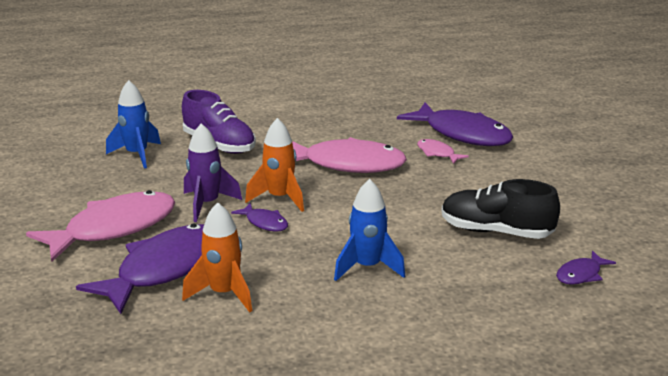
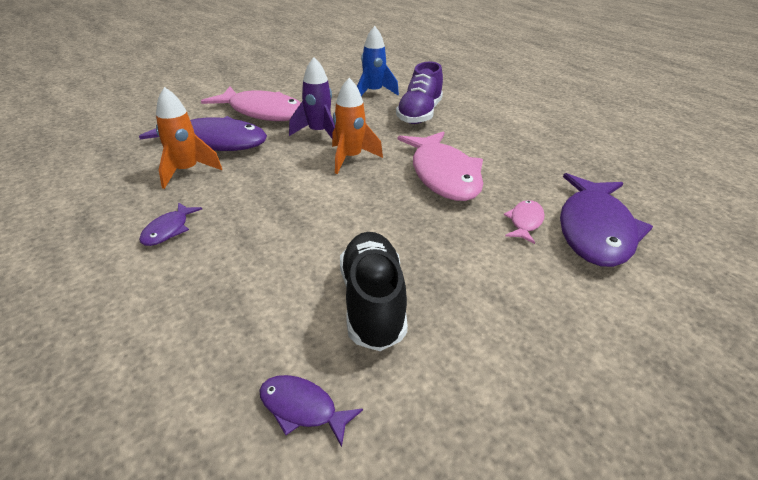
camera: 65 degrees right, 10 degrees up
(265, 223) = (304, 162): purple fish -> purple fish (168, 230)
(367, 267) = (252, 228): blue rocket -> none

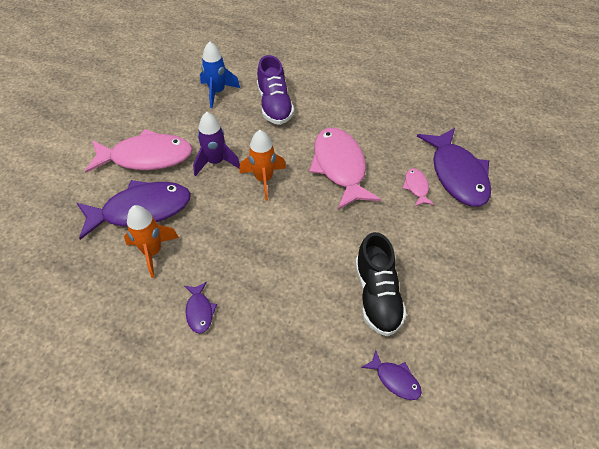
camera: 30 degrees left, 15 degrees up
(302, 408) = (395, 379): purple fish -> purple fish turned 135 degrees counterclockwise
(372, 302) = (377, 296): black shoe -> black shoe turned 150 degrees counterclockwise
(443, 175) = (340, 167): pink fish -> pink fish turned 150 degrees counterclockwise

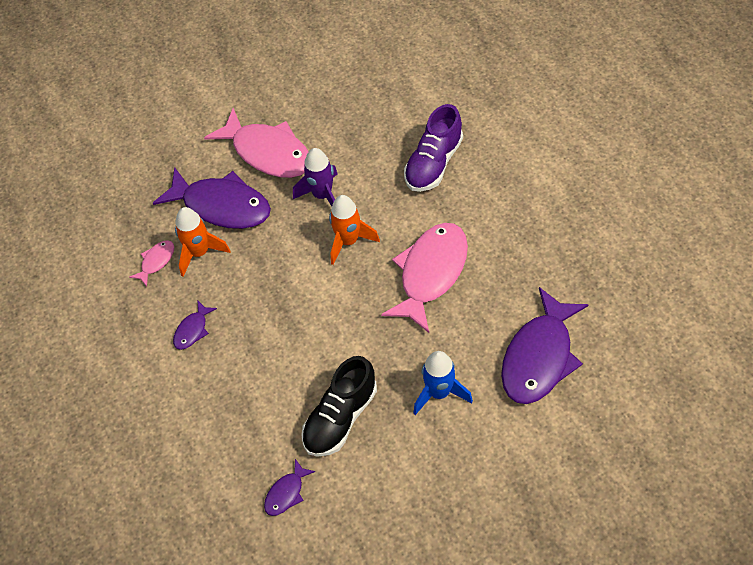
camera: 45 degrees right, 5 degrees up
(217, 92) = (392, 114): blue rocket -> blue rocket (439, 393)
(395, 379) = (286, 493): purple fish -> purple fish turned 45 degrees clockwise
(416, 187) = (483, 342): pink fish -> pink fish (156, 261)

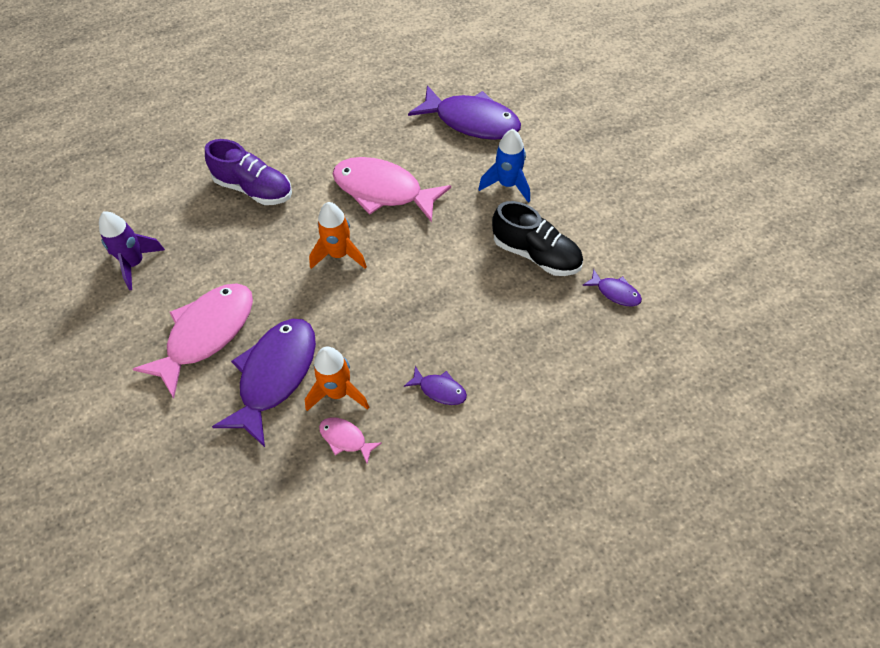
camera: 95 degrees left, 0 degrees up
(322, 195) = (277, 279): purple rocket -> purple rocket (135, 263)

